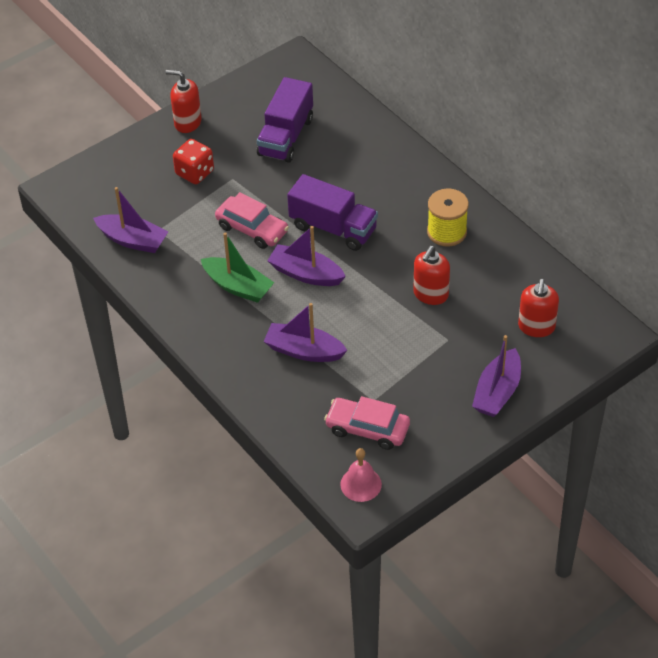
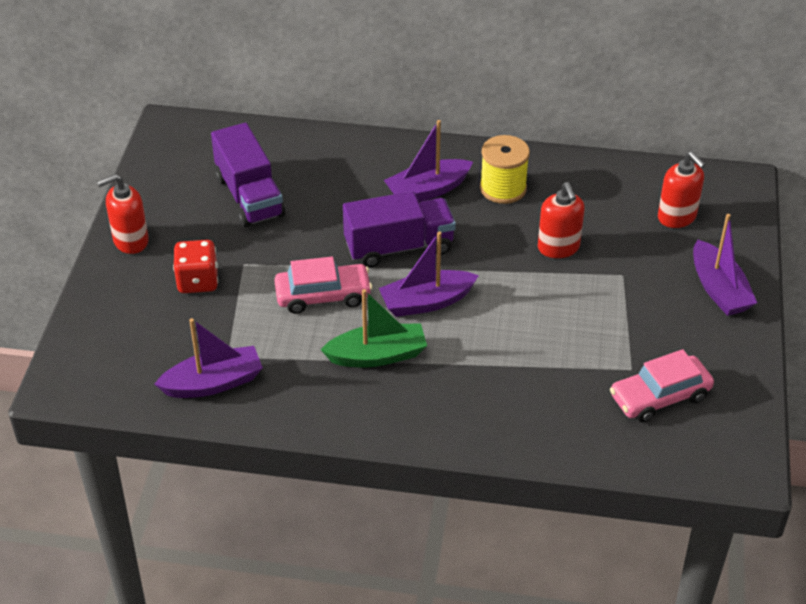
camera: 45 degrees left, 5 degrees down
(304, 351) = (514, 369): purple boat -> purple boat (427, 190)
(361, 484) = (719, 448): pink bell -> none

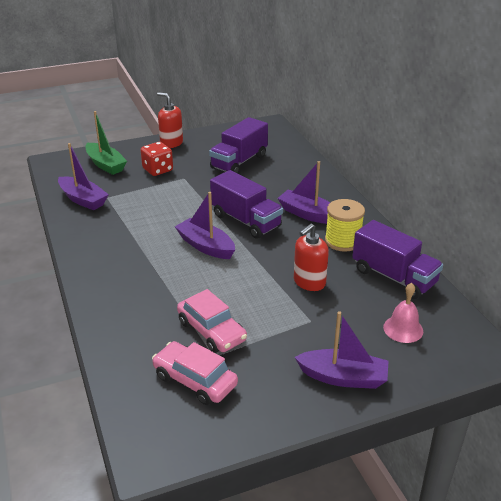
camera: 60 degrees right, 10 degrees down
(323, 295) = (180, 209): pink car -> pink car (211, 331)
(377, 355) = (144, 244): green boat -> green boat (105, 165)
(593, 183) = (393, 277): none -> purple truck
(677, 217) = (403, 329): red soap dispenser -> pink bell
(718, 289) = (343, 377): purple boat -> purple boat turned 120 degrees counterclockwise

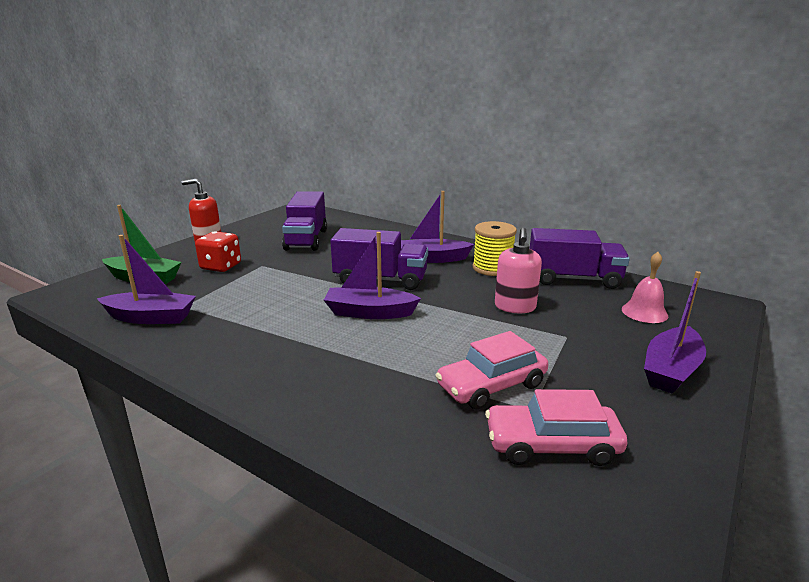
camera: 35 degrees left, 10 degrees down
(211, 331) = (491, 386): pink car -> pink car turned 135 degrees clockwise
(309, 282) = (515, 307): red soap dispenser -> pink soap dispenser
(343, 377) = (671, 370): purple boat -> purple boat turned 150 degrees clockwise

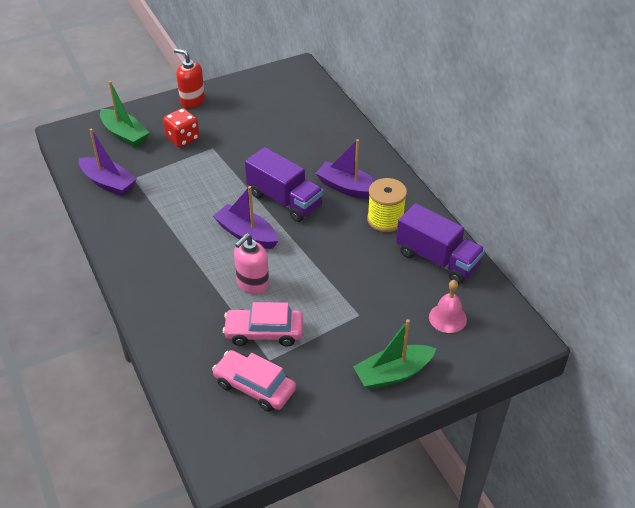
camera: 30 degrees right, 20 degrees up
(306, 239) = (269, 123): purple truck -> none
(515, 307) = (354, 271): pink soap dispenser -> pink soap dispenser (252, 284)
(671, 370) = (393, 374): purple boat -> green boat

